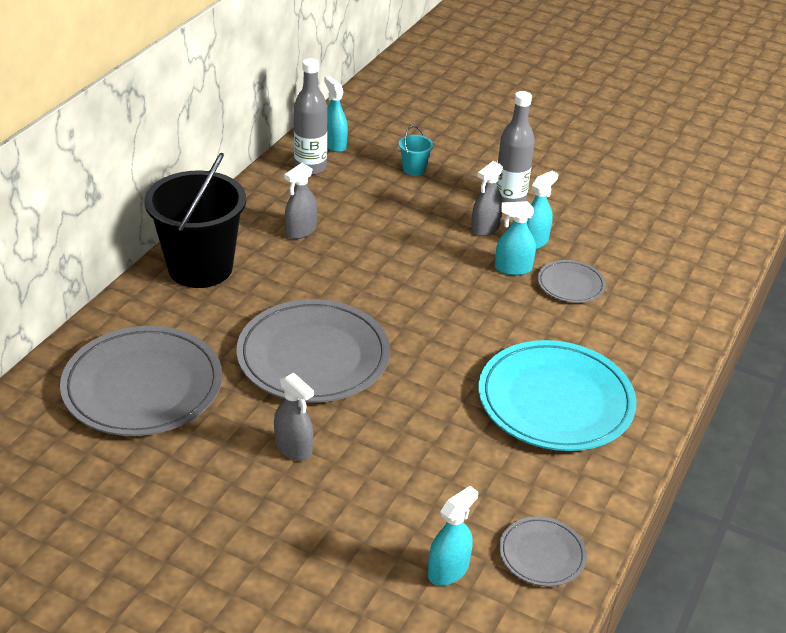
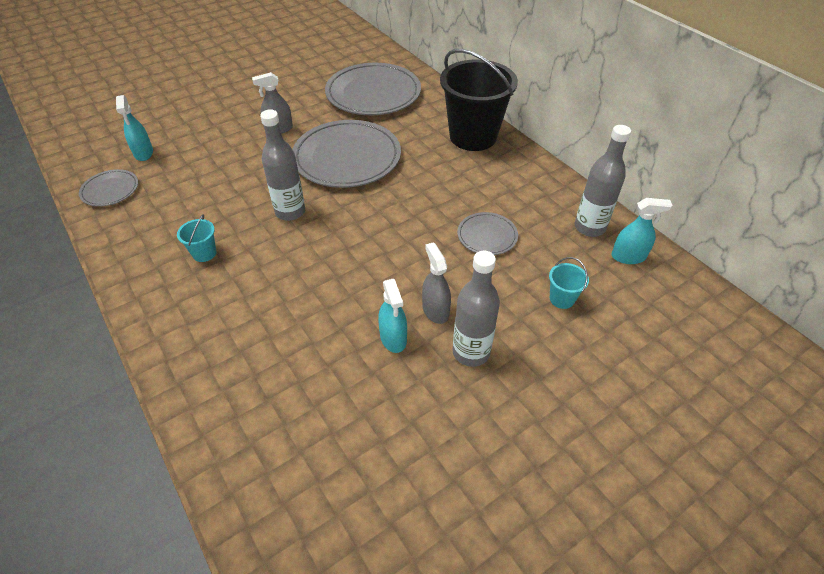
camera: 120 degrees right, 10 degrees up
(301, 231) = (493, 193): grey spray bottle -> none
(443, 364) = (290, 212): none -> grey bottle
(513, 268) = (365, 302): turquoise spray bottle -> none
(555, 401) = (204, 253): turquoise plate -> turquoise bucket
(570, 284) = (315, 333): grey plate -> grey plate (487, 236)

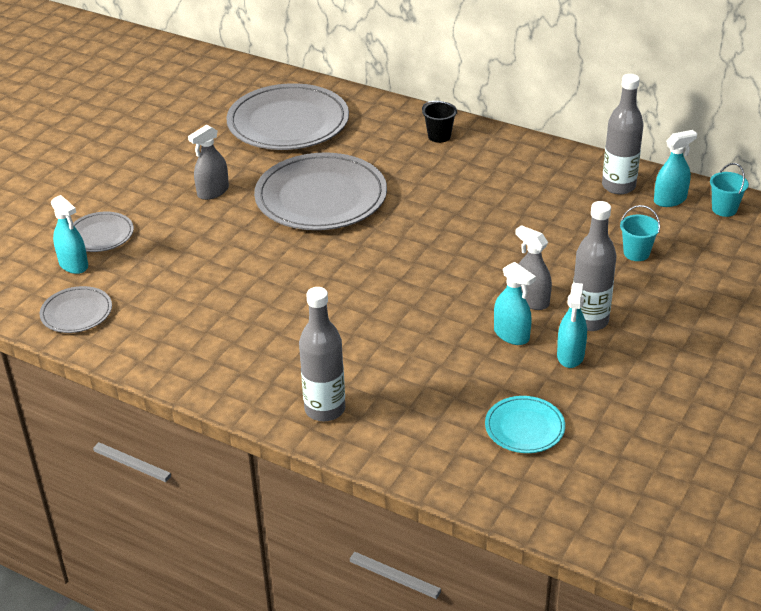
camera: 25 degrees left, 10 degrees down
(204, 253) = (254, 333): turquoise bucket -> turquoise bucket (724, 209)
(290, 212) = (309, 267): grey bottle -> grey bottle (325, 409)
(330, 444) = (524, 427): none -> turquoise plate
(428, 382) = (570, 355): none -> turquoise spray bottle
(473, 136) = (439, 136): black bucket -> black bucket, size x0.40
(487, 236) = (529, 224): grey plate -> grey plate (100, 235)

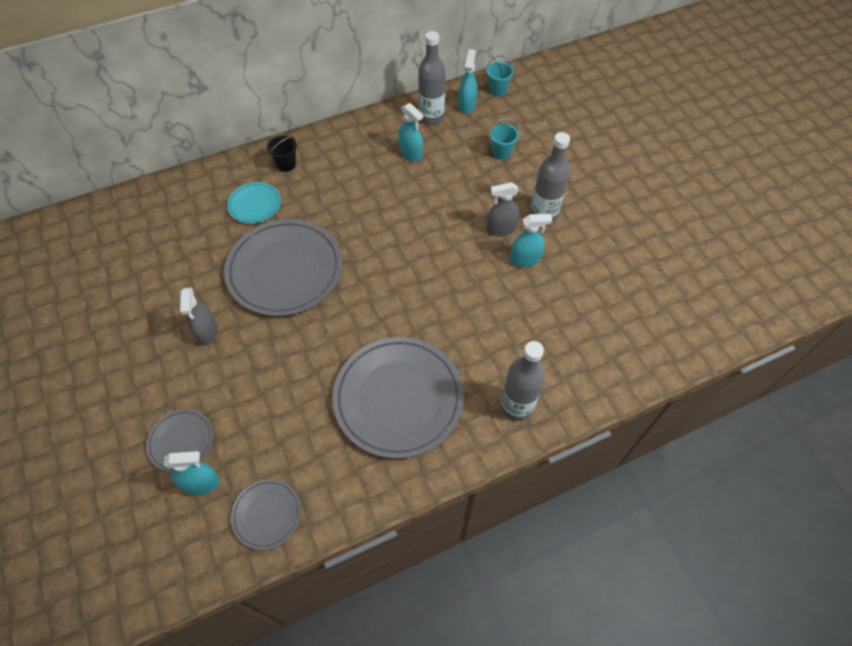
camera: 55 degrees left, 20 degrees up
(288, 123) = (173, 235): grey plate -> grey plate (398, 398)
(524, 427) = (614, 308): turquoise plate -> turquoise plate (254, 204)
(570, 355) = (567, 244): turquoise spray bottle -> turquoise spray bottle (411, 153)

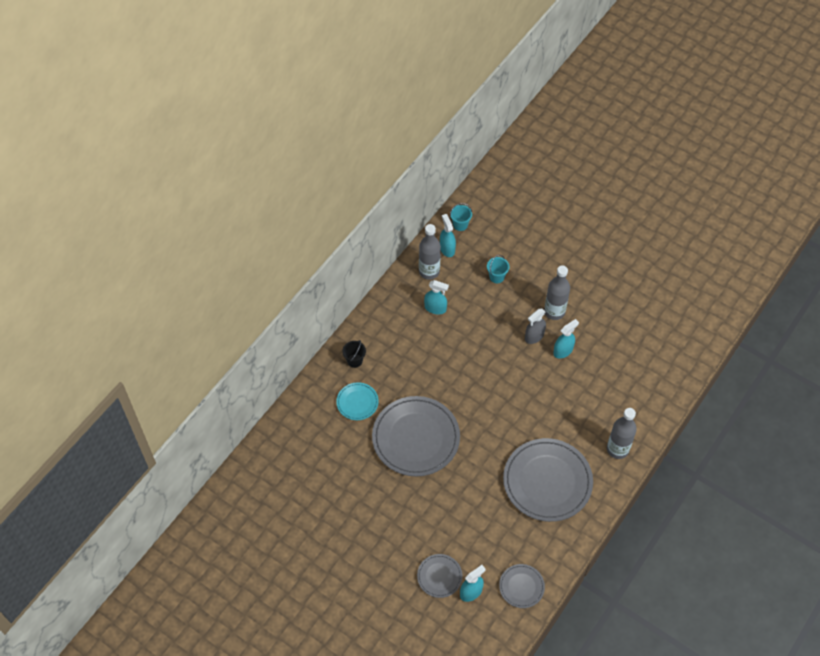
camera: 30 degrees left, 0 degrees up
(207, 331) = (399, 505): grey spray bottle -> none

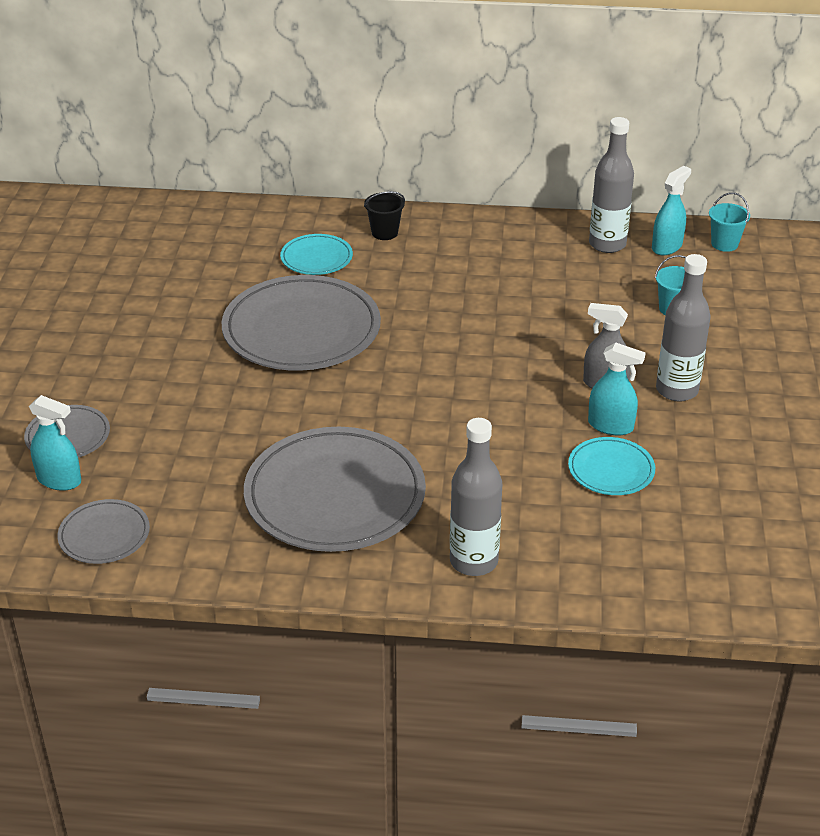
camera: 60 degrees right, 20 degrees down
(435, 308) = (549, 271): turquoise spray bottle -> none
(591, 367) = (611, 470): none -> turquoise plate

